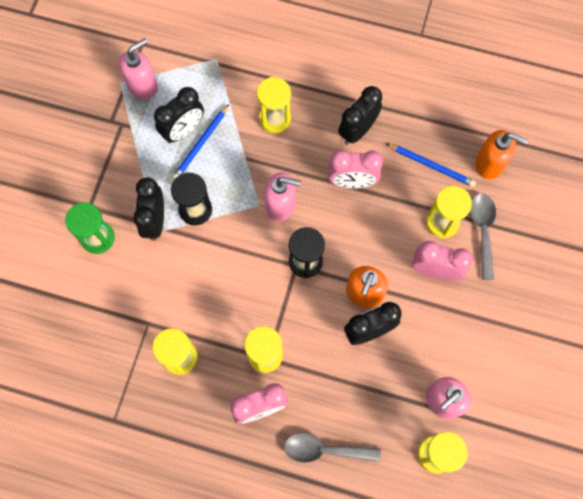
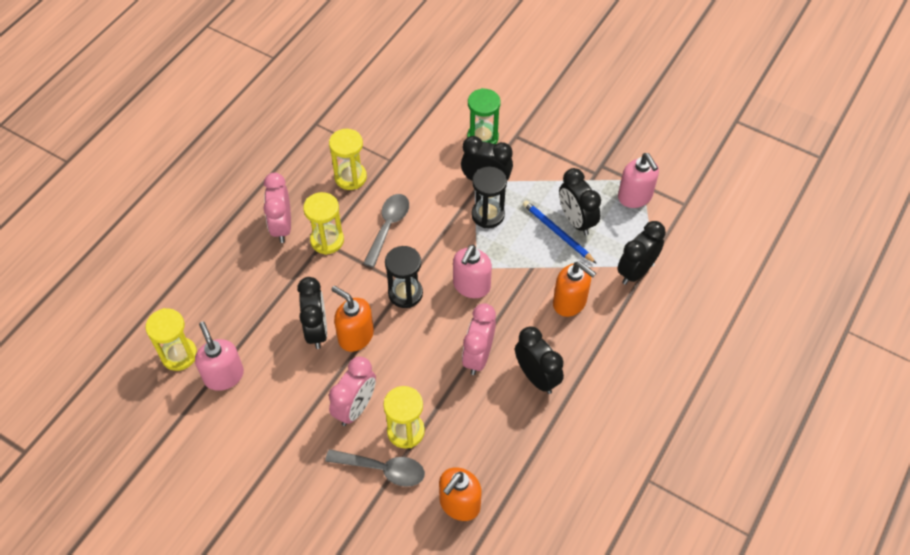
camera: 105 degrees right, 15 degrees down
(227, 72) = (636, 271): none -> black clock
(275, 119) = (570, 302): yellow hourglass -> orange soap dispenser
(324, 450) = (224, 266): grey spoon -> grey spoon (388, 227)
(431, 165) = (474, 440): blue pencil -> none

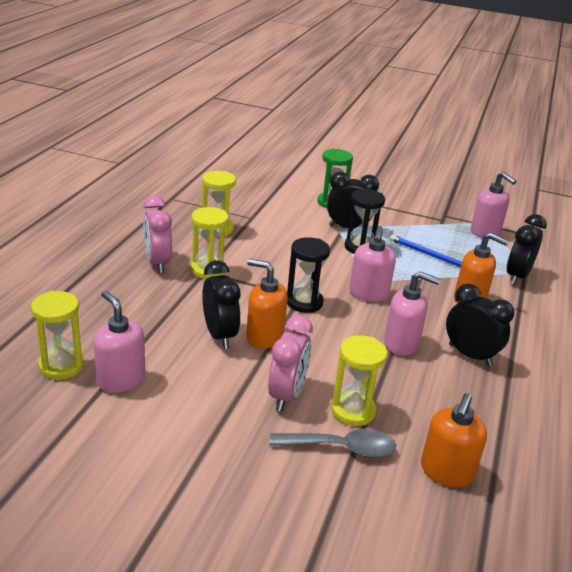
camera: 15 degrees left, 25 degrees down
(388, 227) = (267, 258): grey spoon -> none
(478, 356) = (401, 344): pink clock -> pink soap dispenser
(576, 221) = (443, 248): black clock -> none

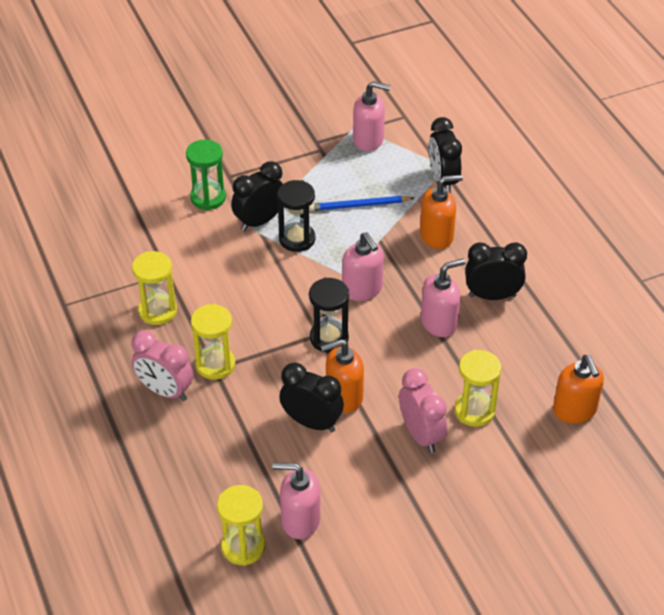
camera: 40 degrees left, 15 degrees up
(341, 448) = (500, 446): grey spoon -> none

